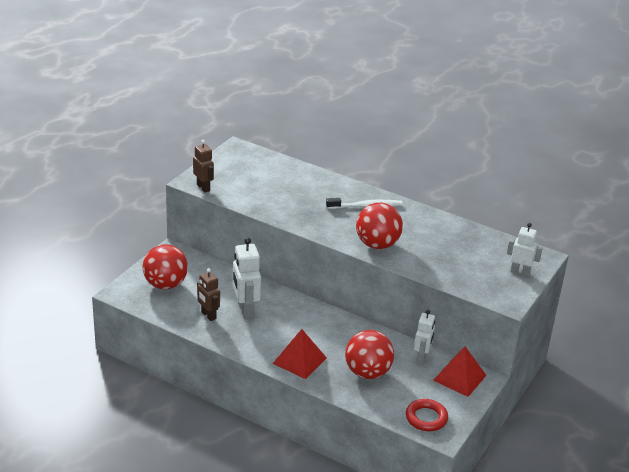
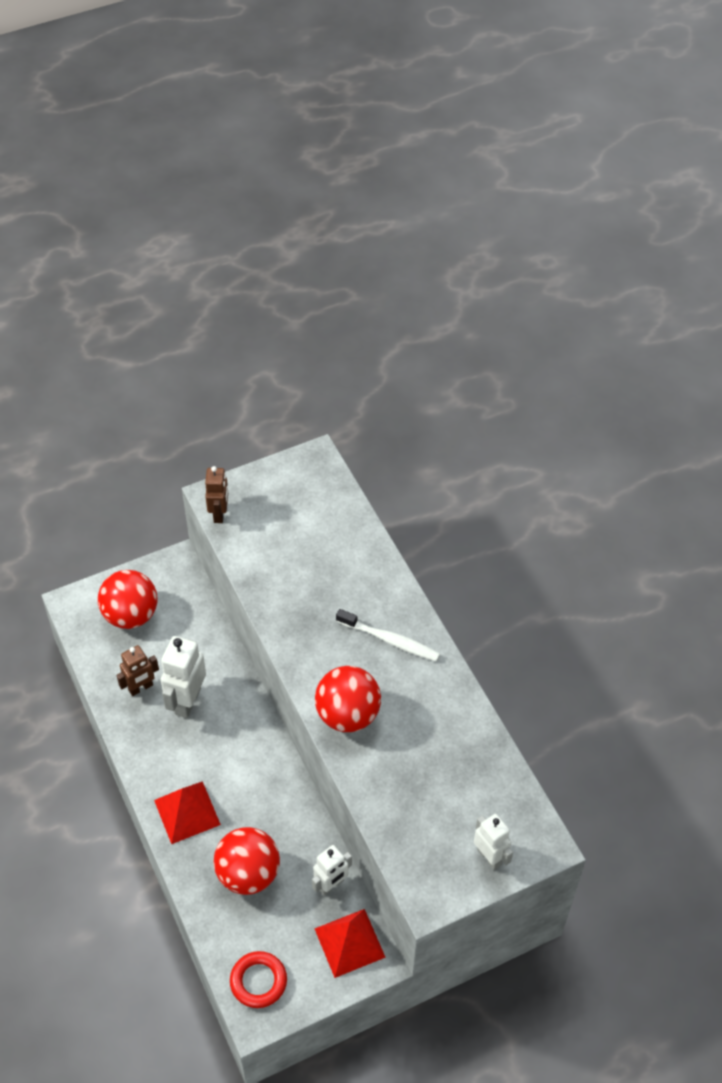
camera: 35 degrees right, 20 degrees up
(208, 315) = (141, 688): brown robot -> brown robot turned 120 degrees counterclockwise

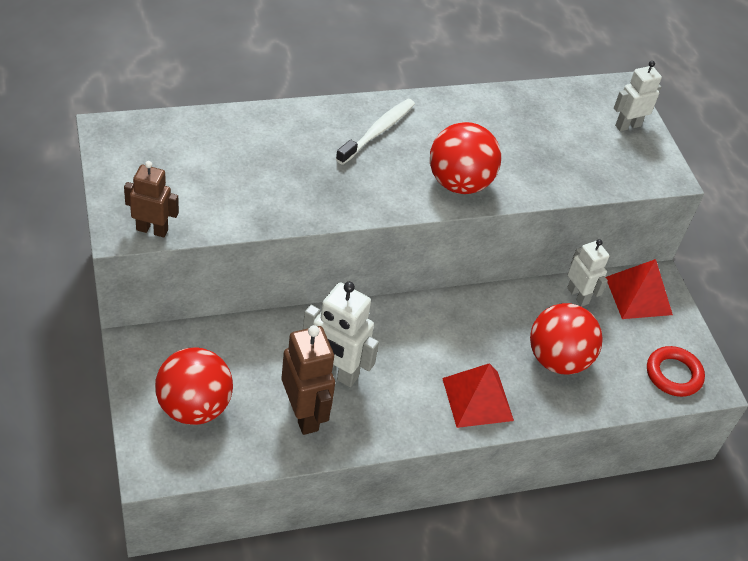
camera: 85 degrees left, 5 degrees down
(141, 688) = (304, 414): brown robot -> brown robot, size x1.53

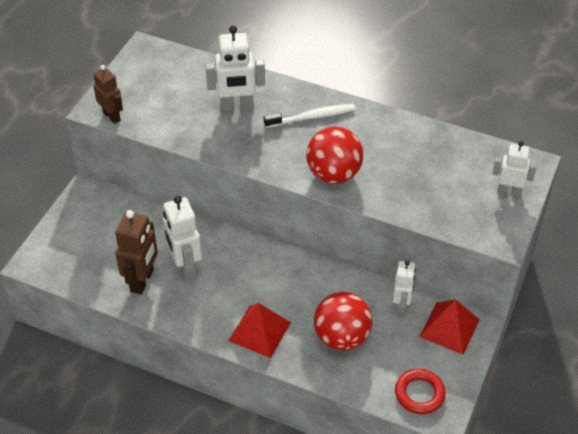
camera: 45 degrees right, 0 degrees up
(194, 407) = (85, 242): red ball -> none
(287, 155) = (237, 107): none -> white robot

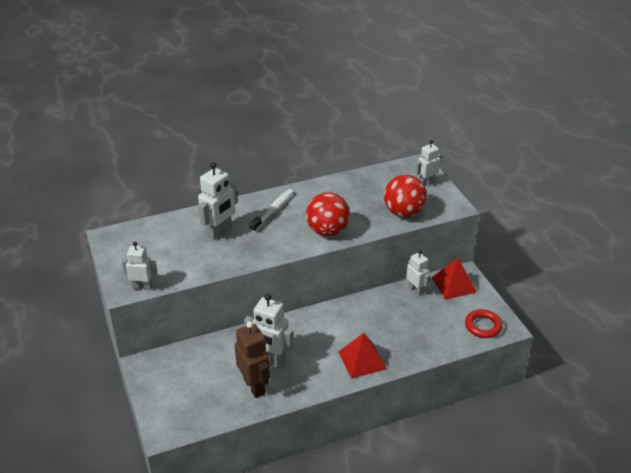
camera: 45 degrees left, 10 degrees down
(112, 116) = (142, 287): brown robot -> white robot
(341, 337) = (409, 329): red ball -> red ball (403, 212)

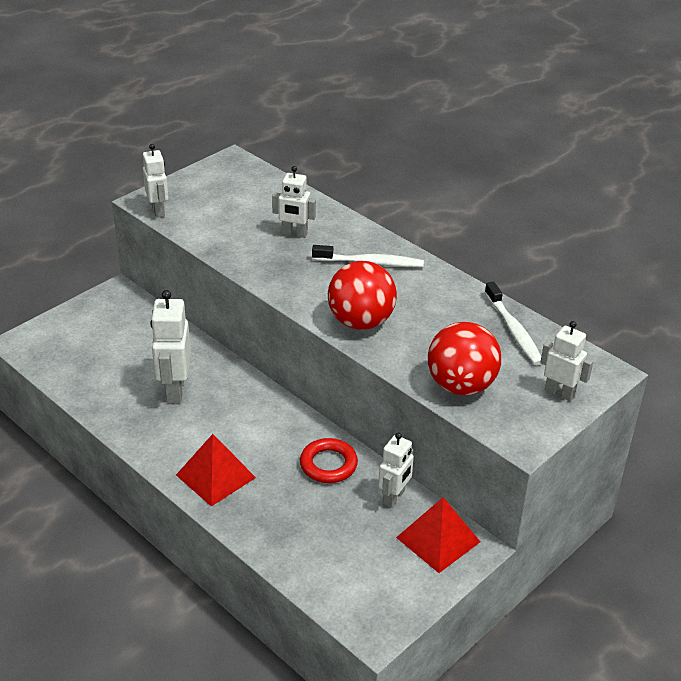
camera: 65 degrees right, 0 degrees up
(220, 232) = (294, 234): white robot -> white robot, size x0.65
(254, 386) = (121, 390): brown robot -> none
(368, 180) = (513, 330): none -> white toothbrush
(483, 326) = (361, 598): red ring -> red ring (328, 464)

